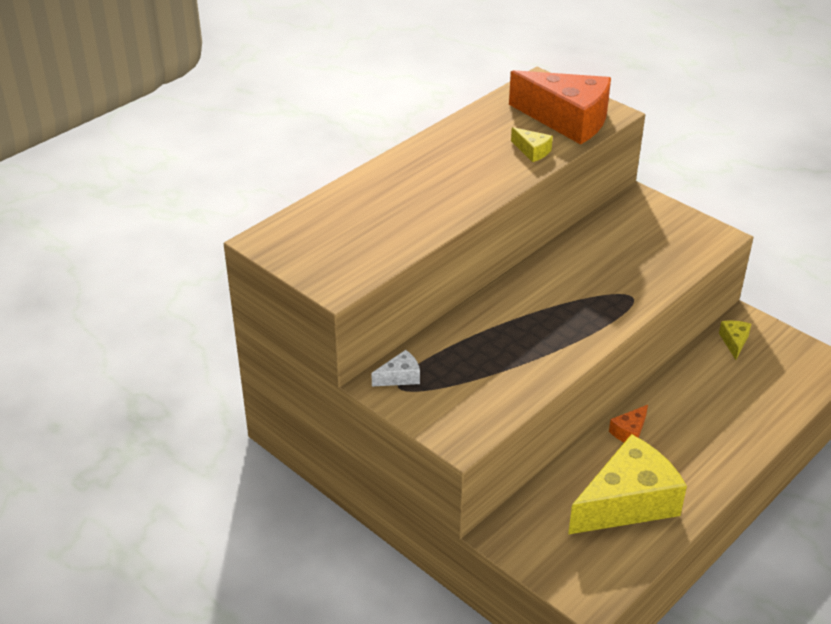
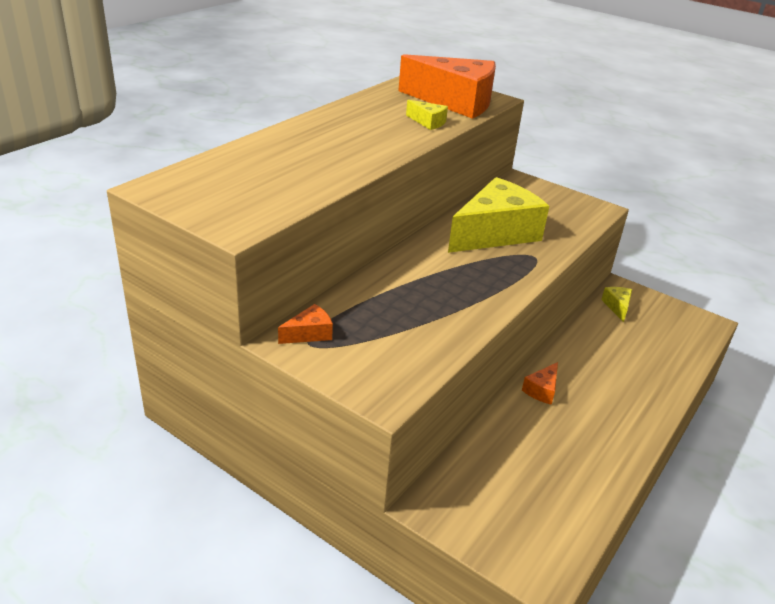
camera: 10 degrees left, 5 degrees down
(400, 377) = (309, 333): white cheese -> orange cheese
(627, 502) = (557, 461): yellow cheese -> yellow cheese (495, 233)

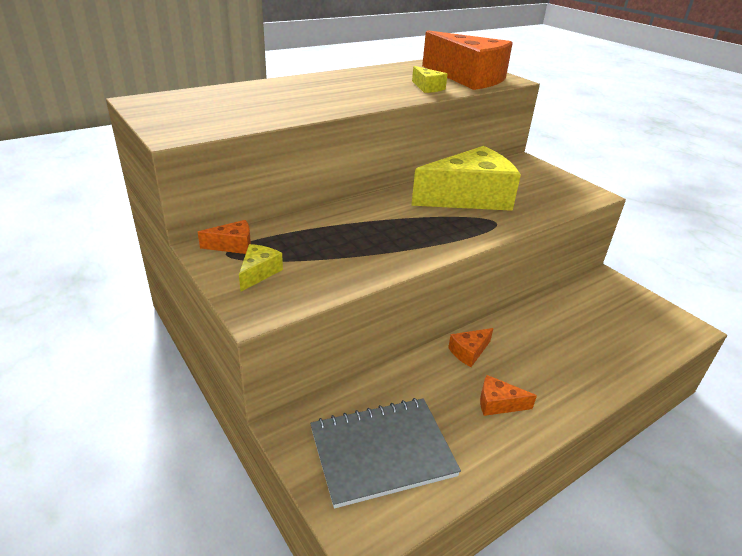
camera: 20 degrees right, 0 degrees up
(520, 503) = (382, 452): none -> grey notebook
(591, 433) = (498, 404): none -> orange cheese
(617, 307) = (592, 294): yellow cheese -> yellow cheese (258, 273)

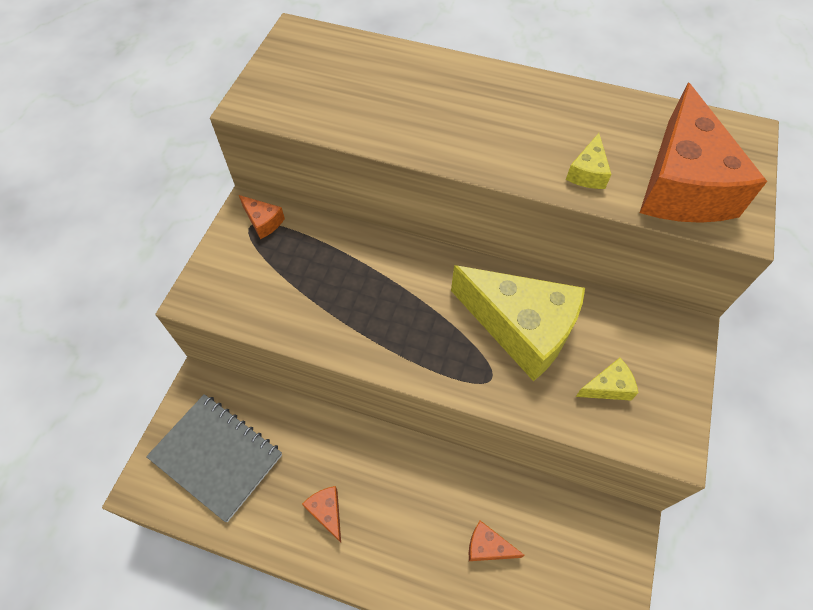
camera: 55 degrees right, 25 degrees up
(258, 273) = (241, 264): yellow cheese -> yellow cheese (608, 387)
(469, 352) = (376, 454): orange cheese -> orange cheese (487, 547)

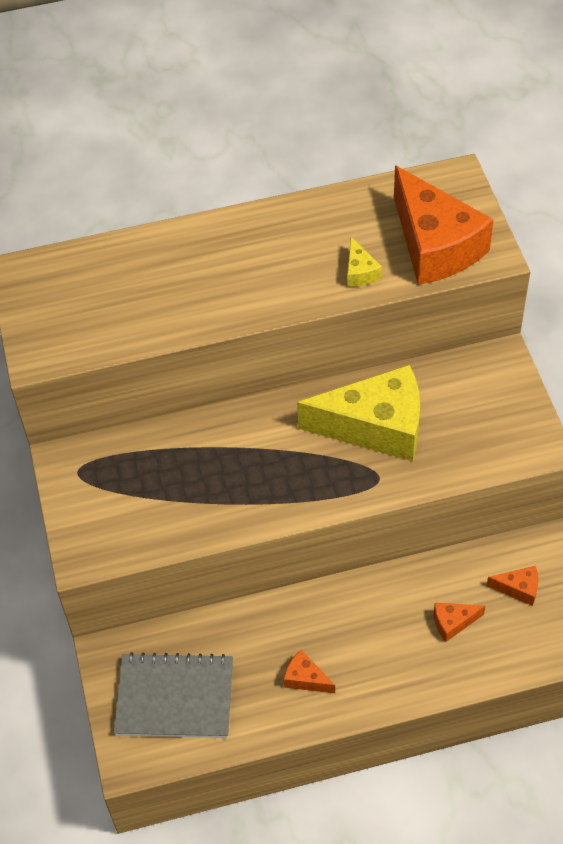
camera: 30 degrees left, 5 degrees down
(263, 221) = (87, 461): orange cheese -> orange cheese (518, 588)
(608, 387) = (470, 433): yellow cheese -> none

